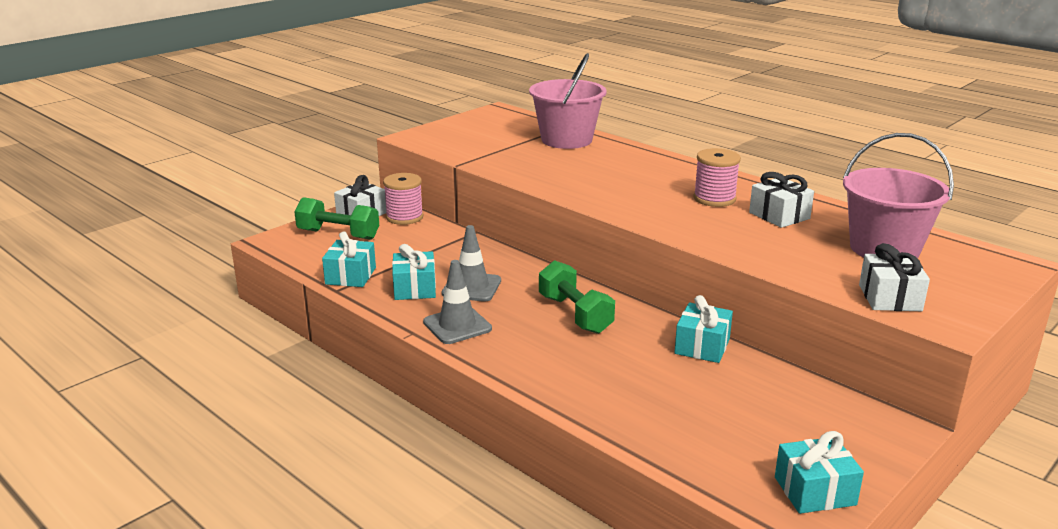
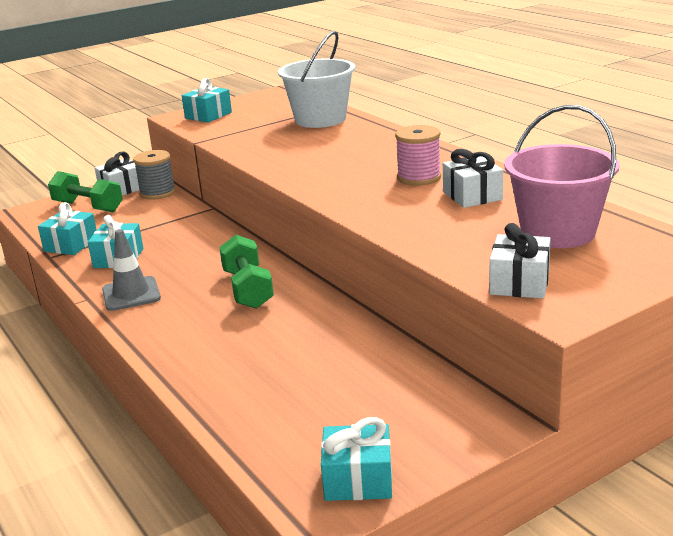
camera: 15 degrees right, 0 degrees up
(404, 217) = (157, 193): pink spool -> grey spool
(471, 287) = (170, 259): grey traffic cone -> none
(566, 140) = (320, 119): pink bucket -> white bucket
(702, 346) = (349, 327): turquoise gift -> turquoise gift (208, 115)

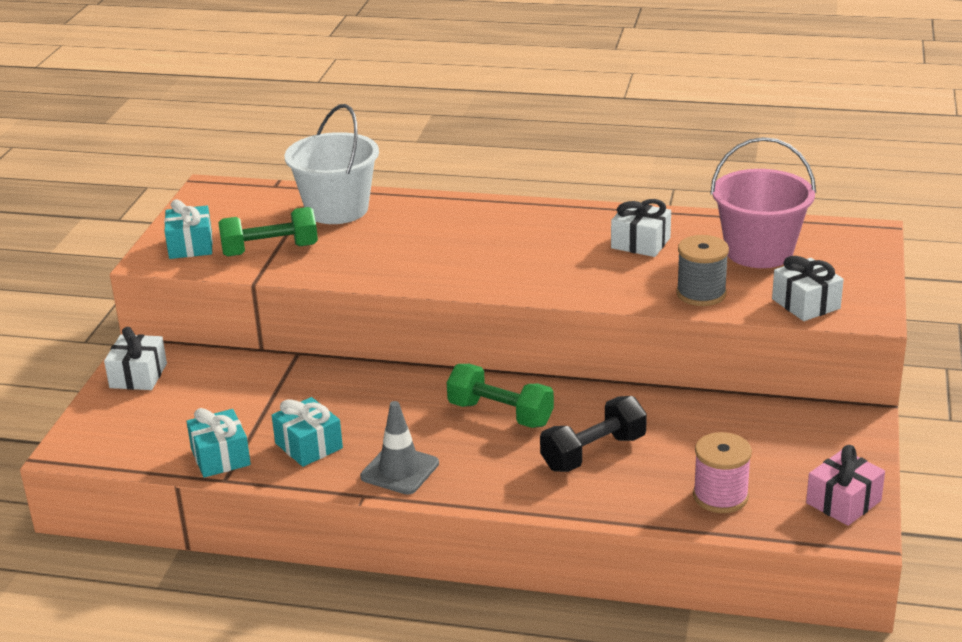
camera: 45 degrees left, 5 degrees up
(88, 207) = (143, 412): green dumbbell -> green dumbbell (270, 250)
(157, 193) = (195, 362): grey spool -> grey spool (701, 294)
(253, 341) = (593, 453): none -> black dumbbell
(358, 479) = (843, 502): turquoise gift -> pink gift
(419, 178) = (564, 241): pink spool -> pink spool (720, 496)

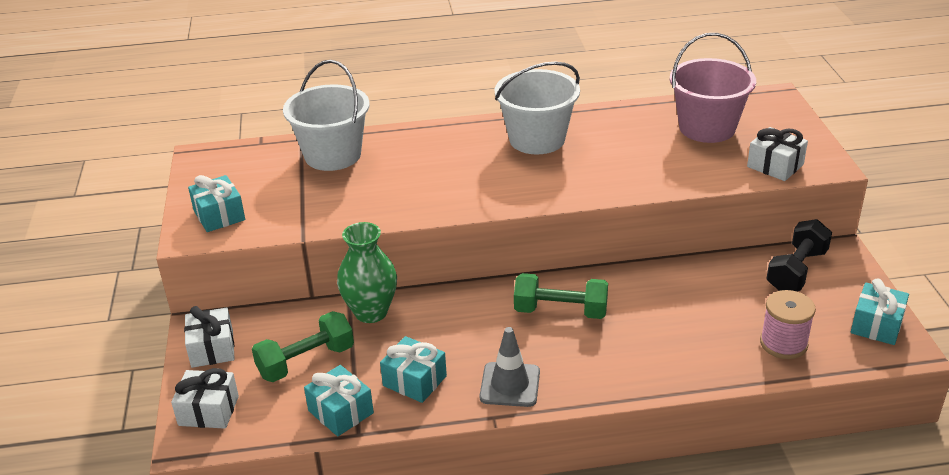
camera: 20 degrees left, 5 degrees up
(270, 250) = (297, 205): green dumbbell -> green dumbbell (306, 361)
(308, 374) = (371, 312): none -> green vase
(559, 230) = (537, 139): none -> white bucket
(593, 453) = (659, 329): black dumbbell -> black dumbbell (796, 271)
(640, 243) = (610, 138): white gift -> white gift (208, 411)
(701, 294) = (690, 173): grey spool -> none
(843, 502) = (876, 325): pink gift -> turquoise gift

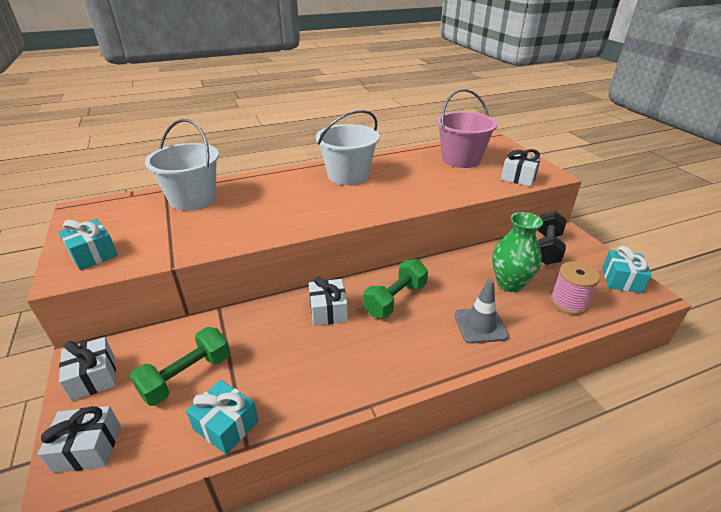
camera: 15 degrees left, 0 degrees up
(371, 312) = (241, 321): green vase -> green vase (509, 284)
(414, 381) = (291, 380): turquoise gift -> none
(474, 314) = (328, 311): none -> white gift
(510, 385) = (375, 370): grey traffic cone -> grey traffic cone (480, 325)
(560, 311) = (395, 299): green dumbbell -> green dumbbell turned 45 degrees counterclockwise

